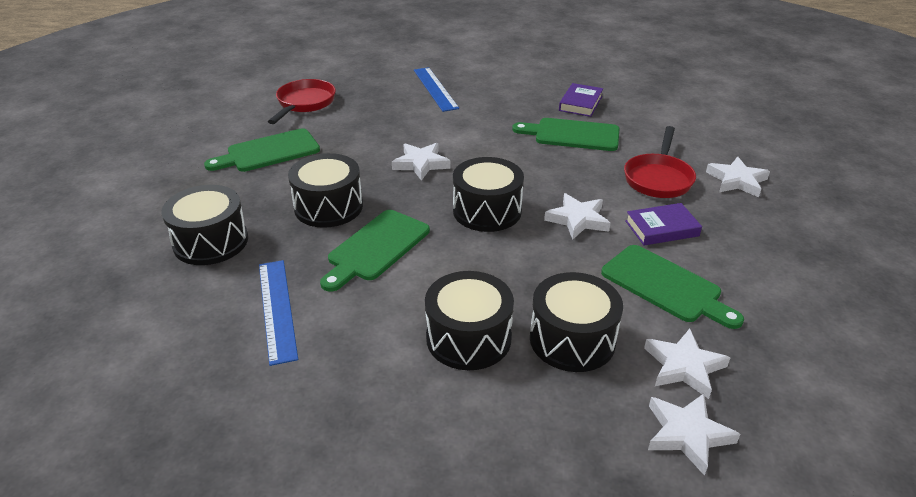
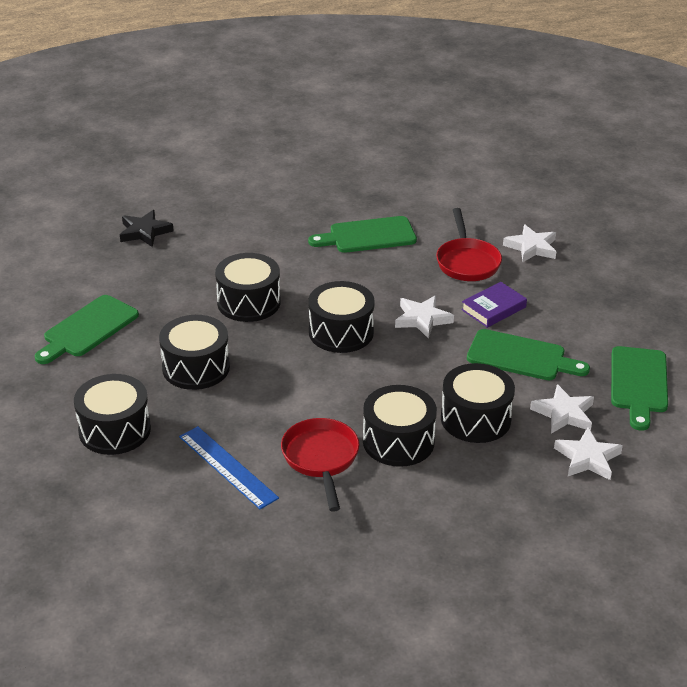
camera: 25 degrees left, 0 degrees up
(304, 103) = (76, 266): red pan -> red pan (321, 459)
(376, 248) = (269, 392): green cutting board -> green cutting board (638, 383)
(380, 91) = (144, 232): none -> black star
(421, 164) = (249, 302): white star -> black drum
(435, 89) = (200, 215): blue ruler -> none
(580, 103) = (355, 199): purple book -> none

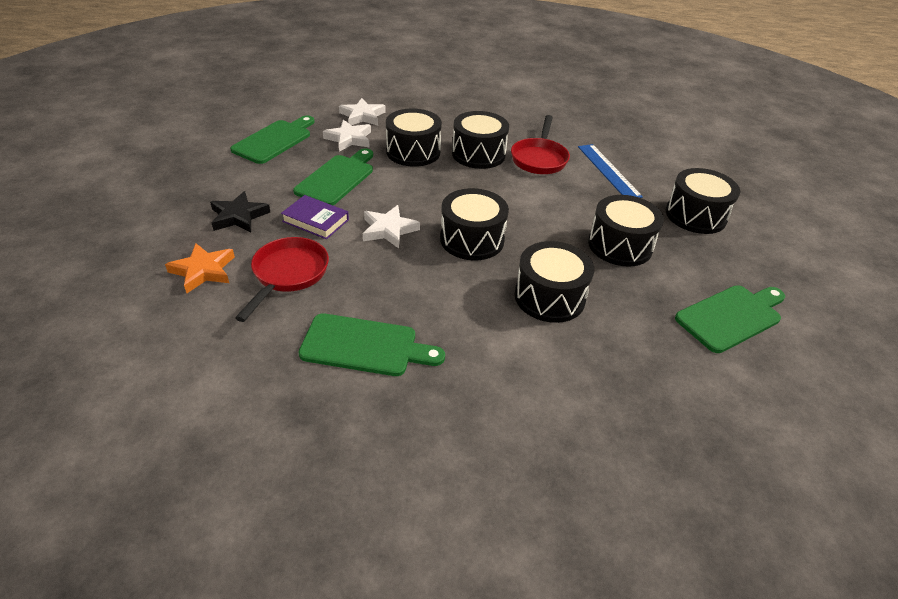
camera: 160 degrees left, 5 degrees up
(144, 232) = (664, 457): black star -> black star (238, 216)
(493, 308) = (315, 221): purple book -> purple book turned 45 degrees clockwise
(521, 357) = (337, 178): green cutting board -> green cutting board turned 75 degrees clockwise
(531, 247) = (203, 271): white star -> orange star

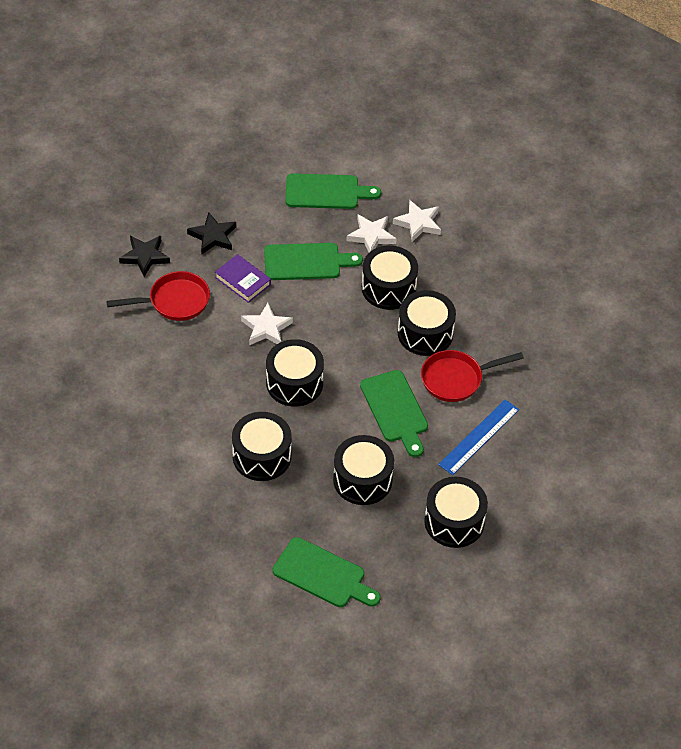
camera: 60 degrees right, 10 degrees up
(203, 271) = (145, 257): orange star -> black star
(315, 221) = (243, 281): purple book -> purple book turned 45 degrees counterclockwise
(365, 346) = (140, 377): green cutting board -> green cutting board (395, 410)

